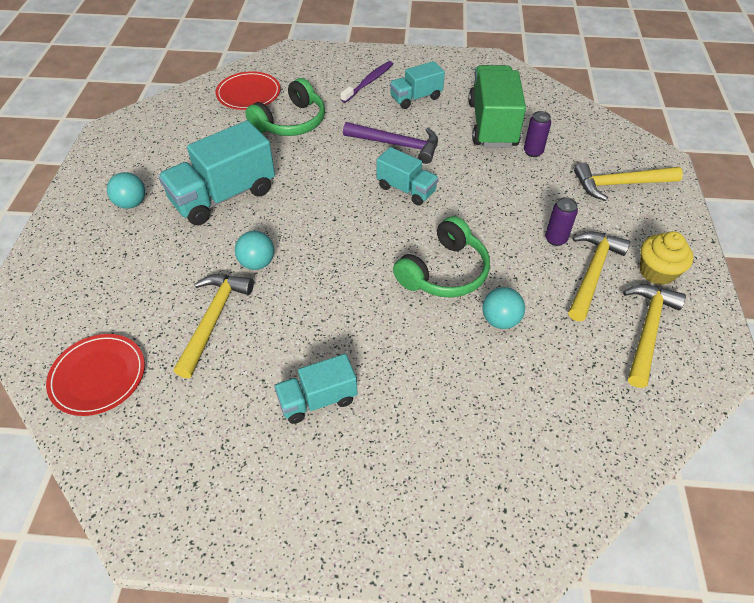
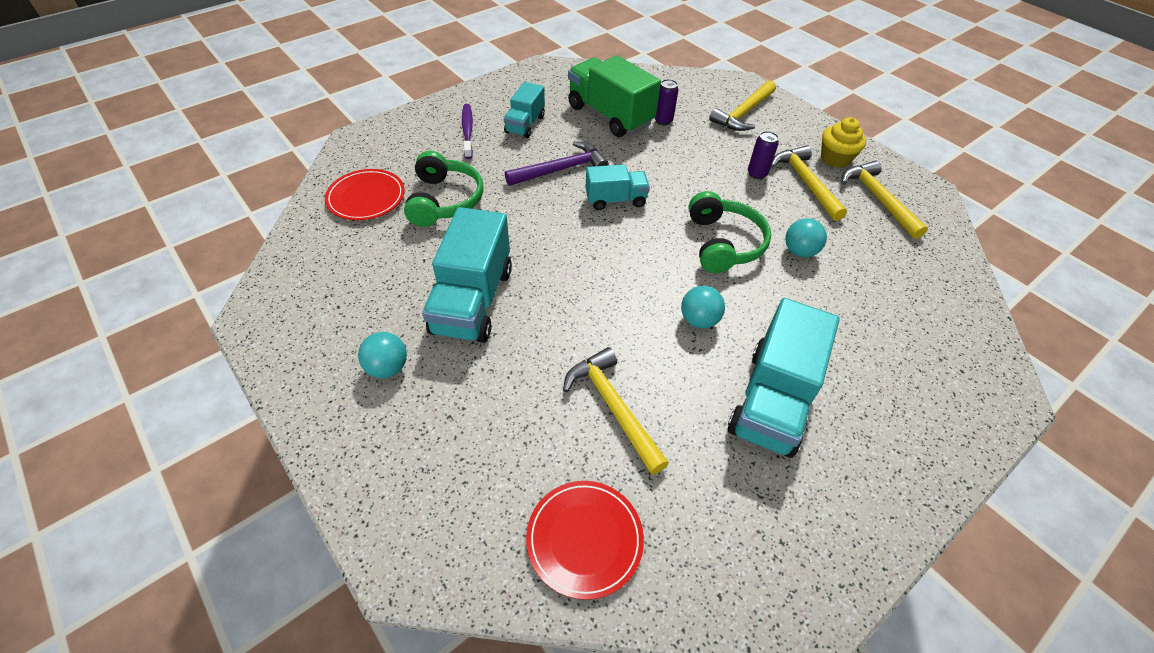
camera: 45 degrees left, 0 degrees up
(257, 263) = (583, 335): turquoise ball -> turquoise ball (699, 320)
(317, 400) = (772, 400): turquoise truck -> turquoise truck, size x1.74

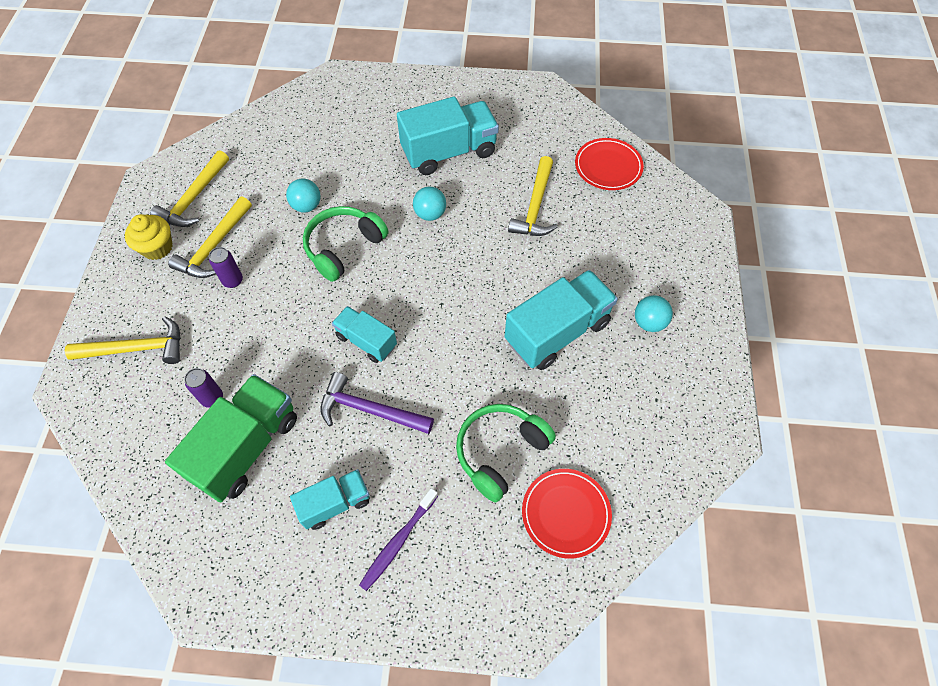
camera: 135 degrees left, 10 degrees up
(610, 115) = (246, 447): green truck -> green truck turned 150 degrees counterclockwise

